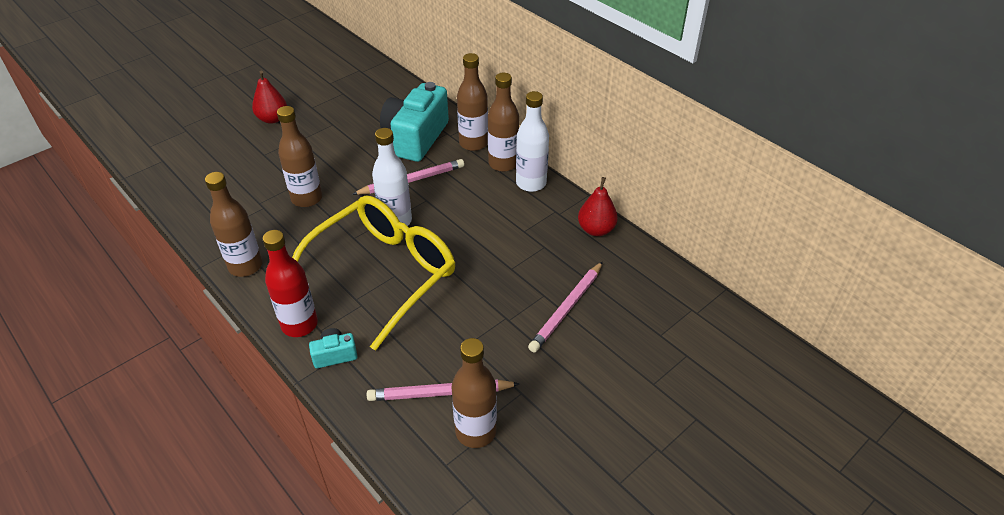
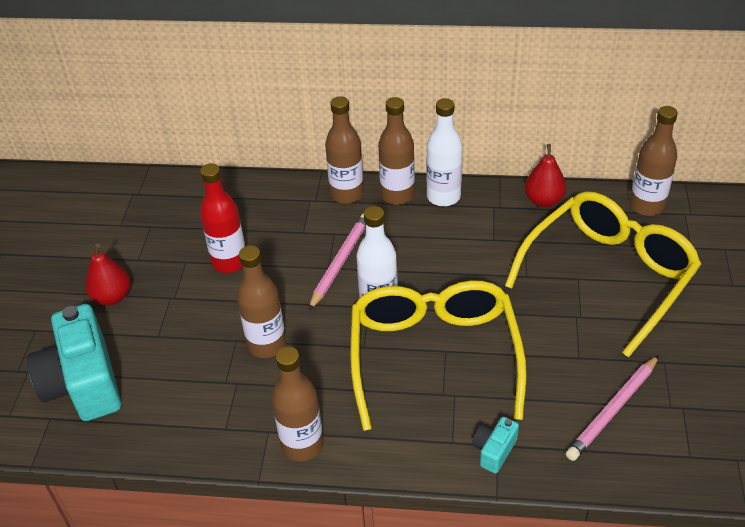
camera: 40 degrees left, 0 degrees up
(299, 324) = (428, 452): red bottle -> red bottle (229, 262)
(415, 138) = (287, 222): turquoise camera -> turquoise camera (83, 383)
(475, 431) = (675, 415): brown bottle -> brown bottle (646, 206)
(567, 309) = (608, 276): pink pencil -> yellow glasses

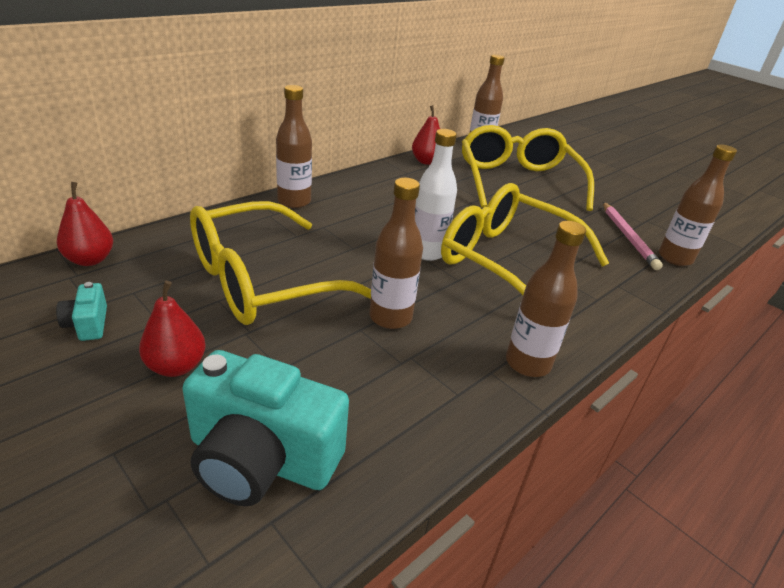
camera: 55 degrees left, 10 degrees down
(156, 184) = (90, 260): none -> red pear
(229, 262) = (263, 281): red bottle -> yellow glasses
(340, 262) = (357, 240): pink pencil -> none
(397, 195) = (333, 189): brown bottle -> brown bottle (675, 258)
(443, 197) = (365, 180): white bottle -> none
(494, 450) = (622, 289): turquoise camera -> turquoise camera (87, 324)

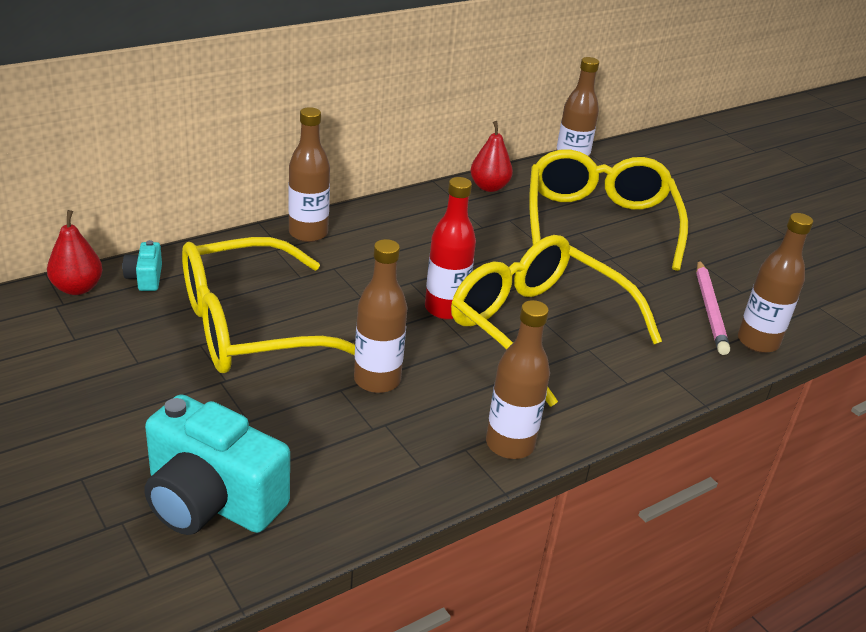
camera: 10 degrees right, 0 degrees up
(87, 324) = (69, 357): turquoise camera -> turquoise camera (145, 278)
(176, 366) = (147, 407): red pear -> none
(427, 252) = (445, 309): white bottle -> red bottle

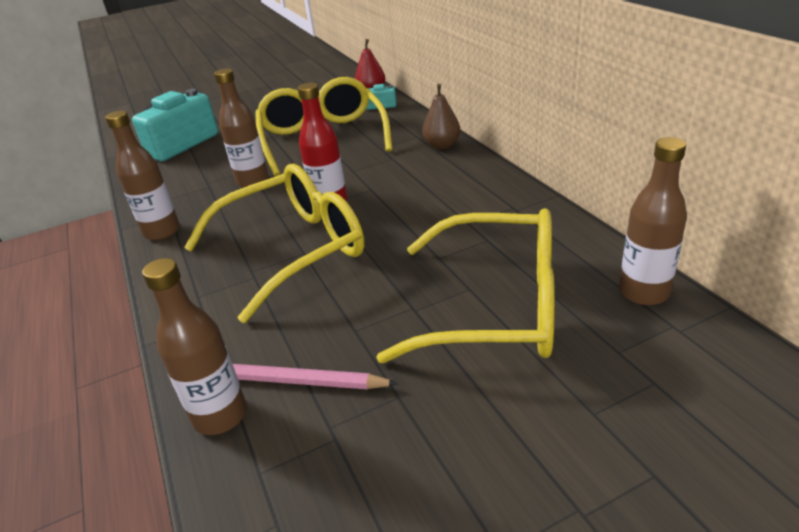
camera: 105 degrees right, 0 degrees up
(308, 233) = (442, 145): brown bottle -> brown pear
(489, 187) = (558, 228): red pear -> none

